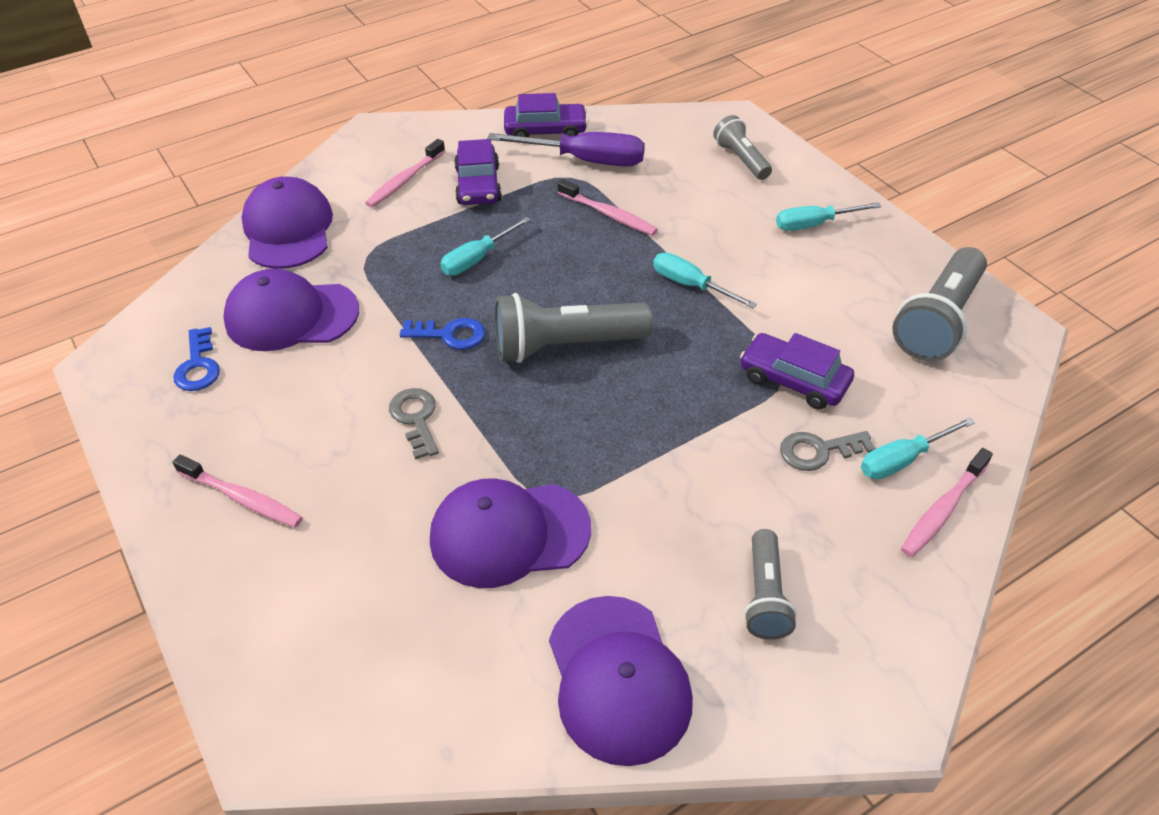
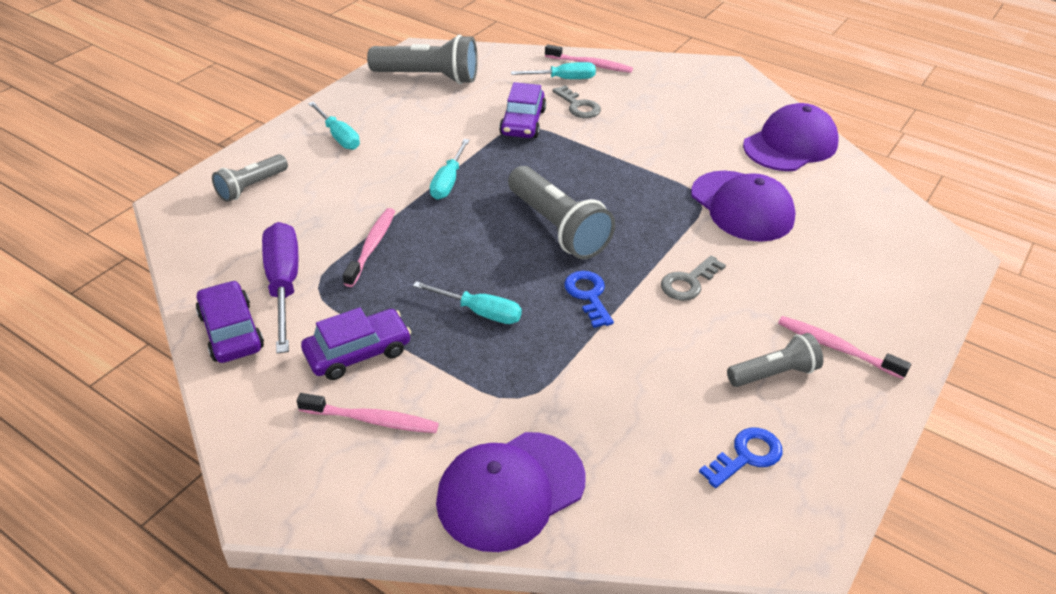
camera: 115 degrees left, 5 degrees down
(242, 498) = (836, 348): pink toothbrush -> pink toothbrush turned 60 degrees counterclockwise
(291, 315) = (637, 416): purple cap -> none
(765, 595) = (696, 109): grey flashlight -> grey flashlight (774, 373)
(902, 460) = (563, 79): turquoise screwdriver -> turquoise screwdriver turned 45 degrees counterclockwise

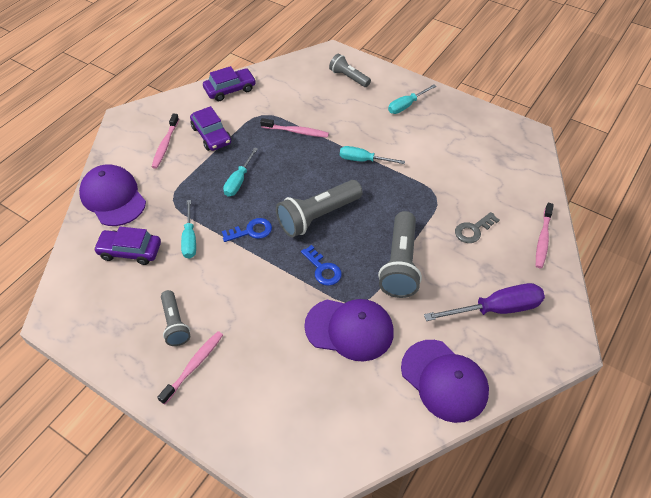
camera: 90 degrees right, 10 degrees up
(283, 285) = (264, 102): purple screwdriver -> purple screwdriver (496, 309)
(428, 77) = (492, 141): grey flashlight -> grey flashlight (400, 264)
(523, 122) = (442, 196): purple car -> purple car (130, 251)
(563, 79) = (513, 221): turquoise screwdriver -> turquoise screwdriver (190, 239)
(688, 282) = (262, 285): grey key -> none
(742, 206) = (349, 329): purple cap -> purple cap turned 135 degrees counterclockwise
(746, 456) = (114, 300): blue key -> blue key (323, 269)

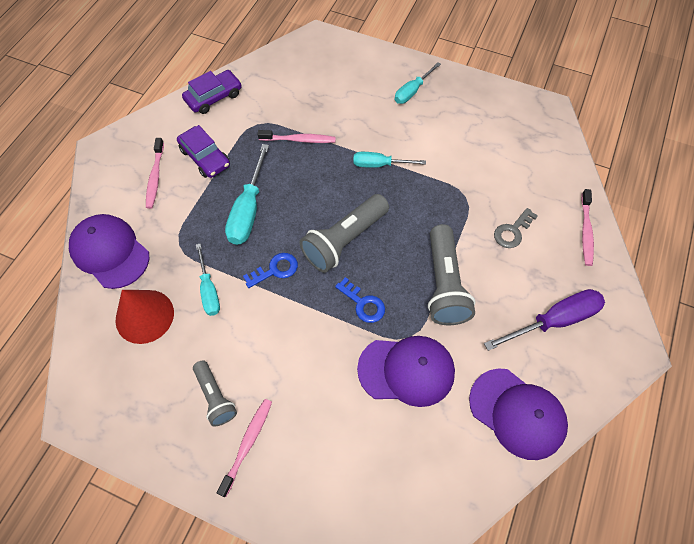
camera: 10 degrees left, 10 degrees up
(130, 251) = (144, 316): purple car -> red cone
(239, 181) = (248, 210): turquoise screwdriver -> turquoise screwdriver, size x1.57
(348, 77) = (343, 65): grey flashlight -> none

